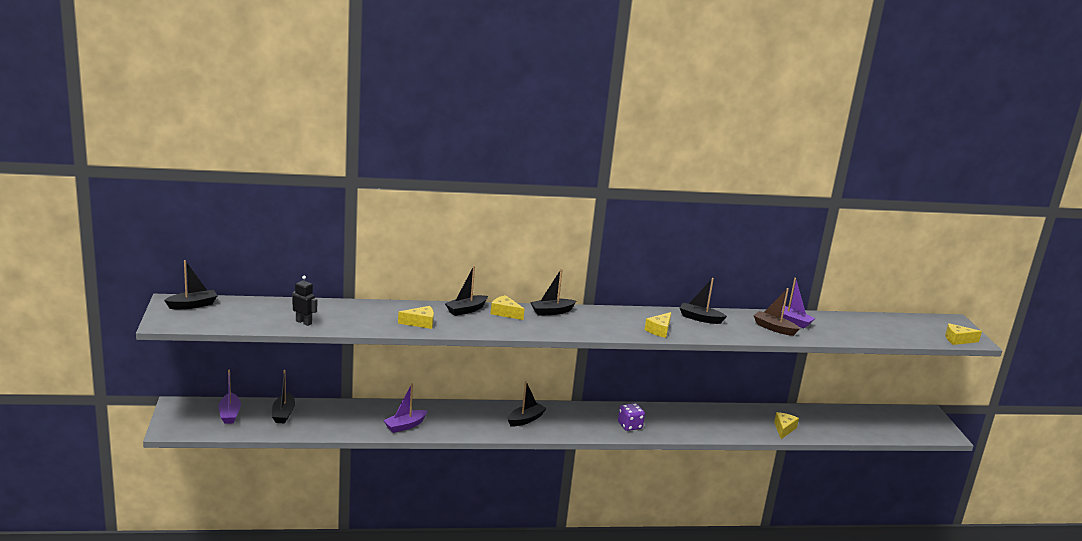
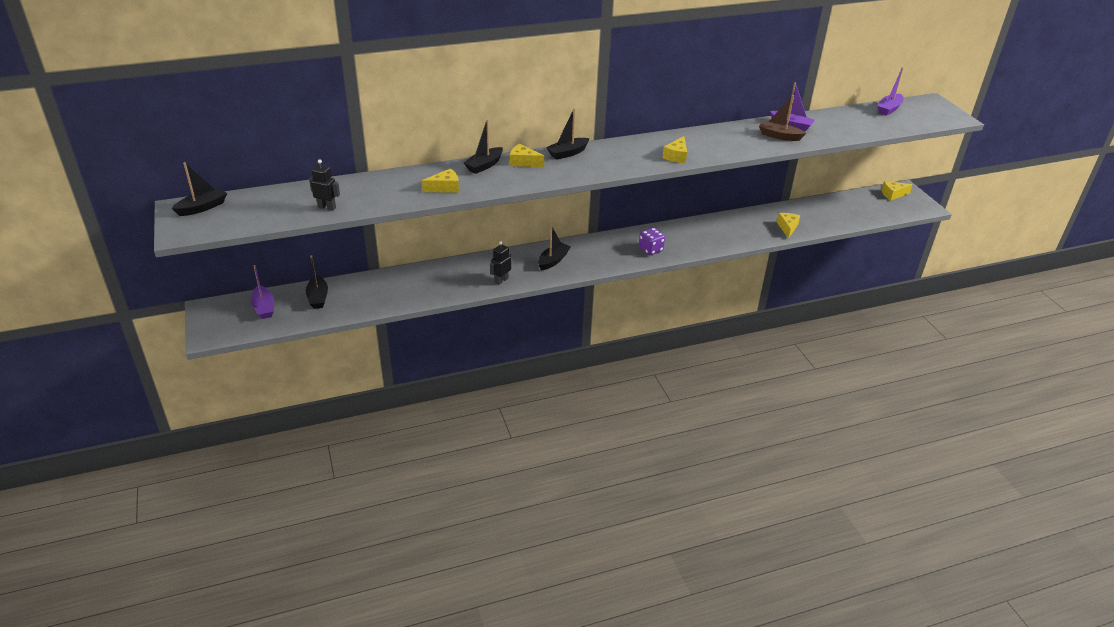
camera: 10 degrees left, 15 degrees up
(405, 426) = (441, 288): purple boat -> purple boat (889, 109)
(466, 429) = (501, 280): none -> black robot
(700, 318) = (708, 137): black boat -> none
(958, 340) = (943, 120): yellow cheese -> yellow cheese (893, 194)

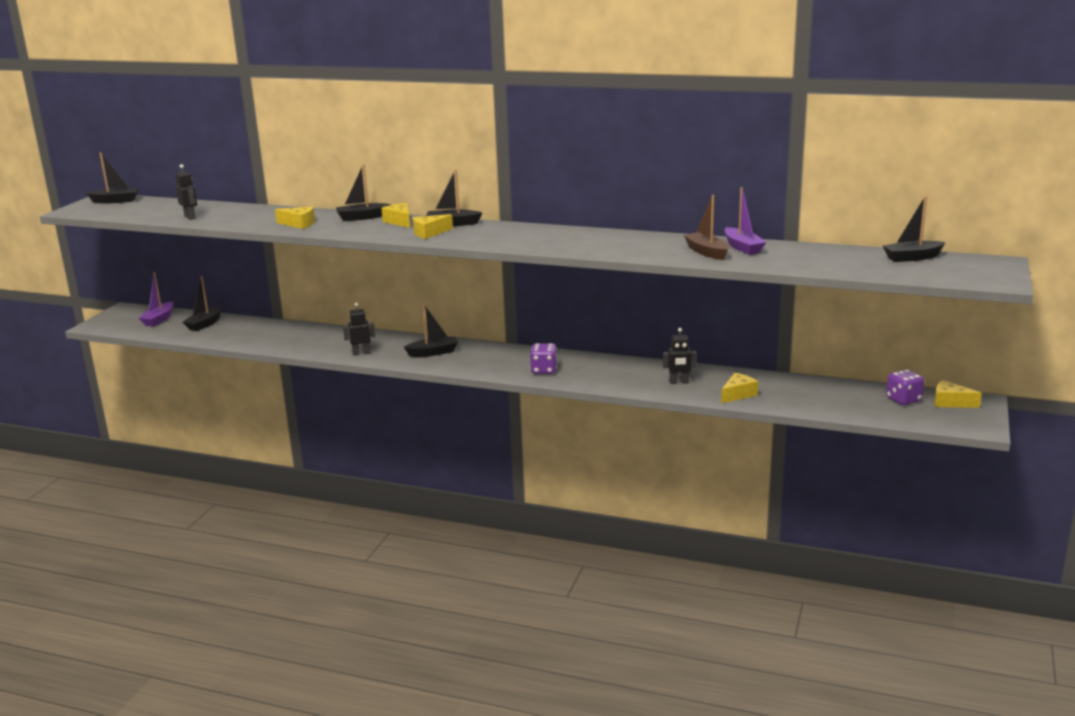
camera: 40 degrees right, 15 degrees down
(676, 156) = (553, 245): yellow cheese -> yellow cheese (429, 233)
(743, 230) = (679, 382): none -> black robot
(870, 200) = (903, 399): none -> purple dice
(889, 109) = (912, 258): purple boat -> black boat

